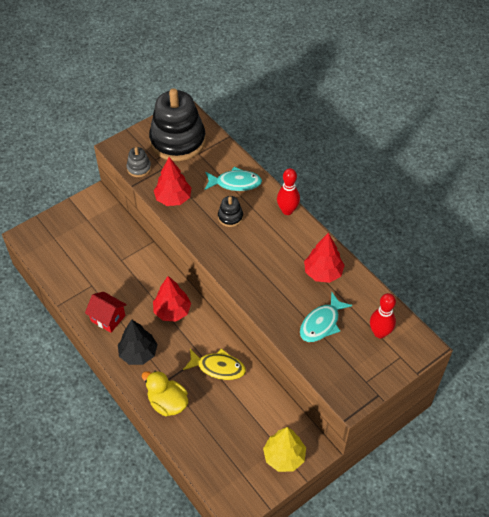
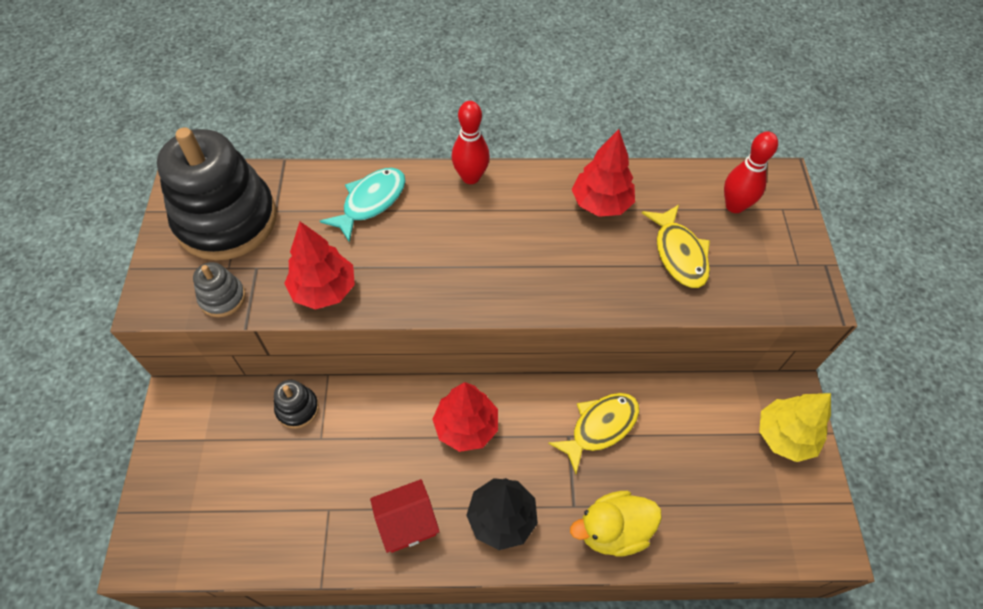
camera: 55 degrees left, 5 degrees up
(230, 217) = (422, 243): black stacking toy -> black stacking toy (297, 408)
(321, 323) = (679, 254): turquoise fish -> yellow fish

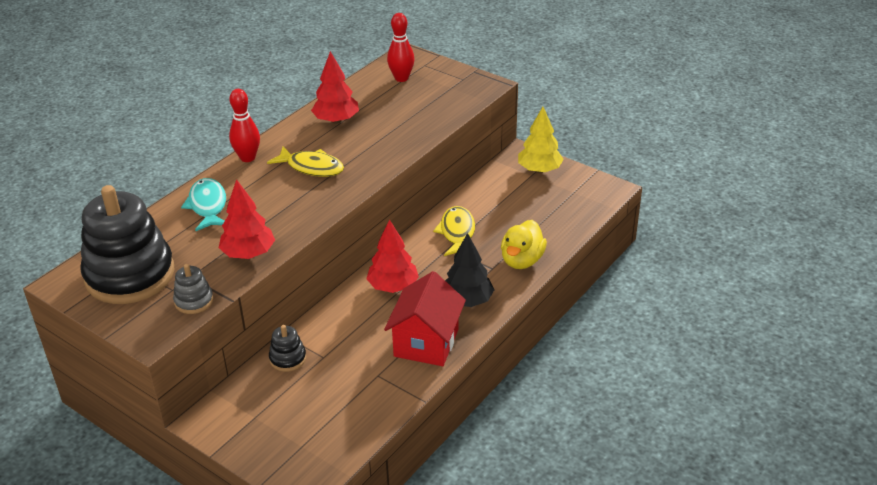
camera: 50 degrees left, 20 degrees down
(407, 523) = (426, 342): red house -> red house, size x1.50
(679, 254) = (405, 112): yellow fish -> yellow fish (312, 167)

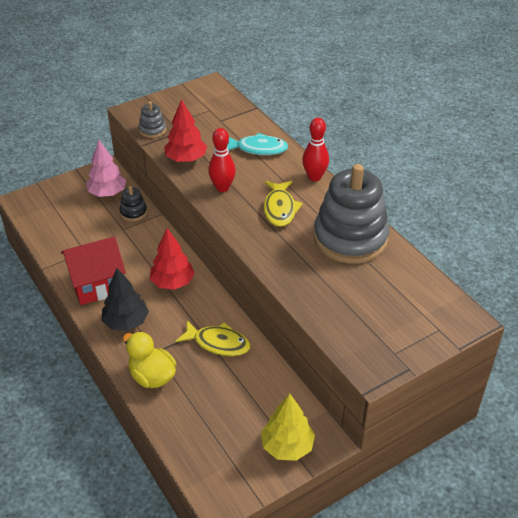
camera: 110 degrees right, 5 degrees up
(130, 275) = (199, 108): black stacking toy -> none
(257, 398) = (107, 193): none -> pink tree
(312, 167) = (280, 209): yellow fish -> yellow fish turned 45 degrees counterclockwise
(336, 120) = (350, 238): red tree -> grey stacking toy
(401, 78) = (414, 303): red bowling pin -> red bowling pin (222, 187)
(426, 342) = (97, 284): red house -> red house turned 60 degrees counterclockwise

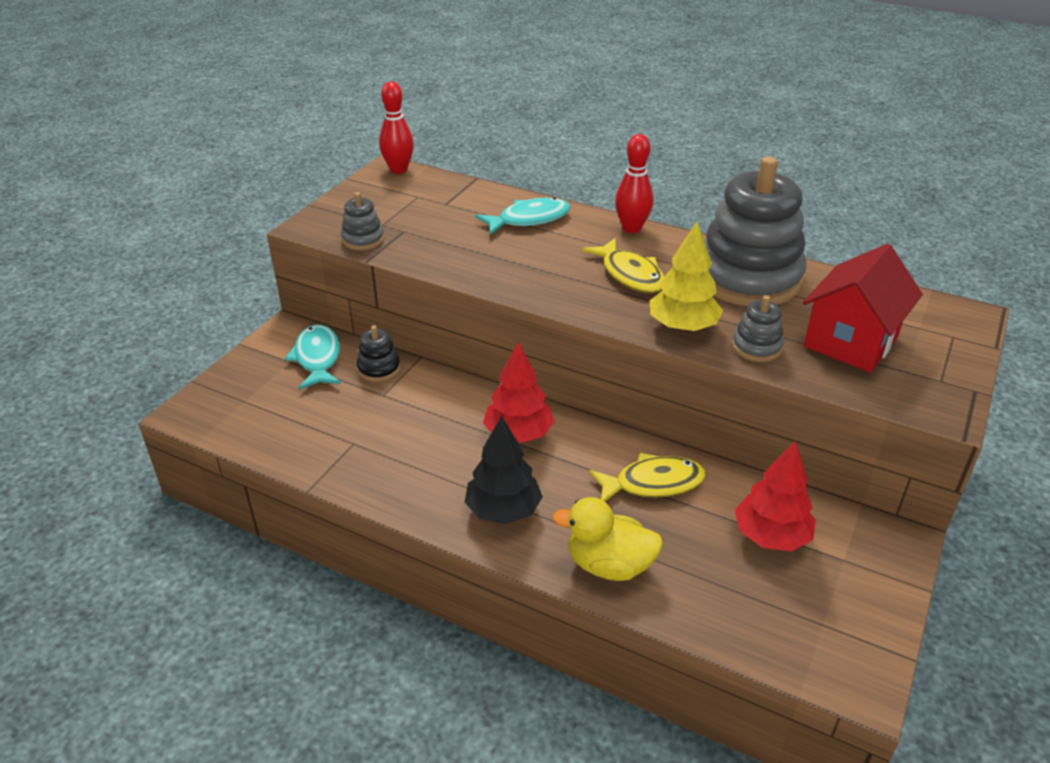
camera: 30 degrees left, 5 degrees down
(97, 284) = (413, 479): red house -> red house (851, 341)
(107, 193) = (317, 358): pink tree -> turquoise fish
(186, 159) = (446, 258): red tree -> red tree (771, 536)
(222, 187) = (531, 275): red bowling pin -> red bowling pin (398, 170)
(287, 446) = (865, 569): yellow tree -> yellow tree (683, 327)
(304, 285) = (756, 347): none -> grey stacking toy

